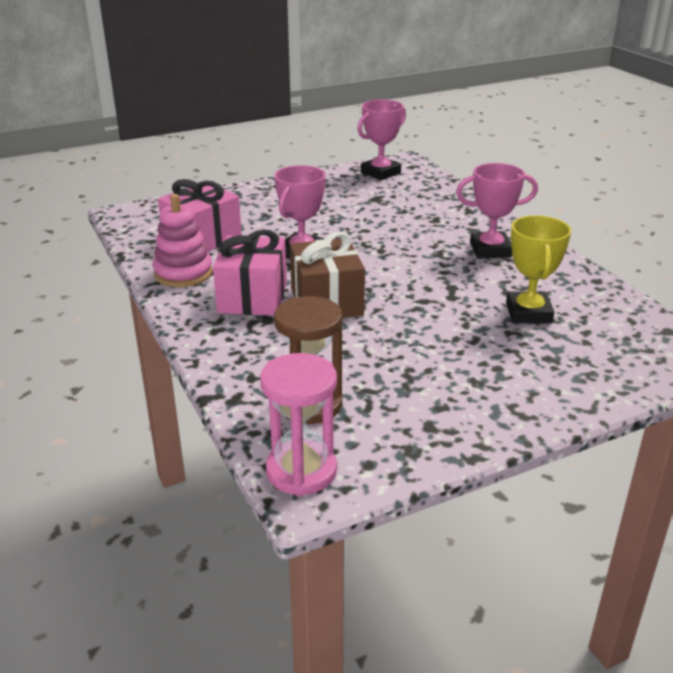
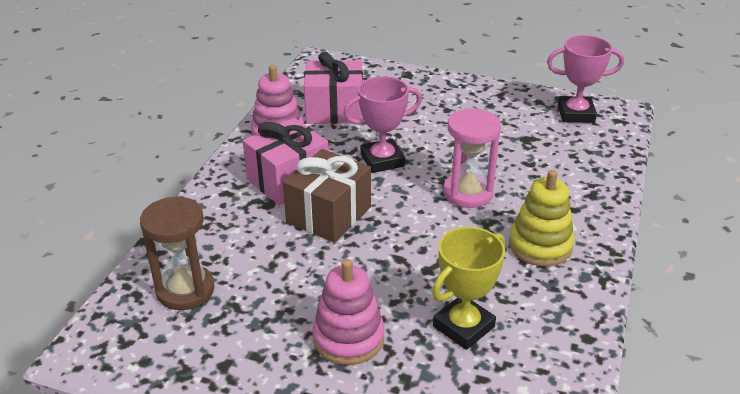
camera: 45 degrees right, 5 degrees up
(301, 471) = (105, 334): pink hourglass -> pink hourglass (468, 193)
(477, 360) = (348, 338): none -> pink stacking toy
(490, 250) = (540, 245): pink trophy -> yellow stacking toy

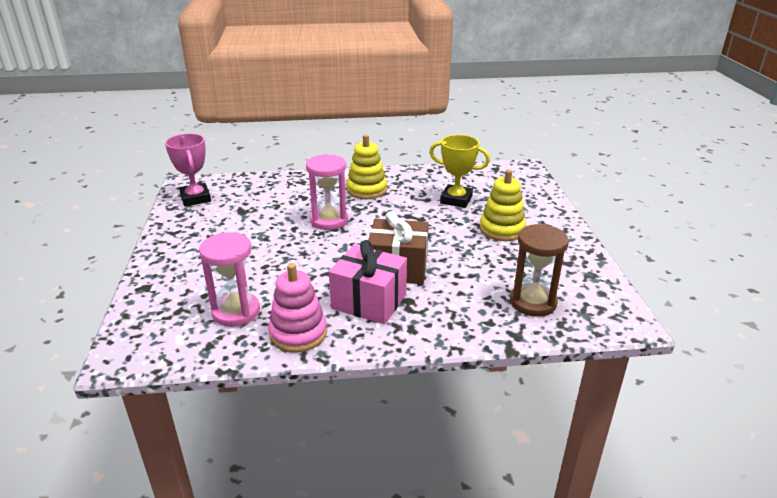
camera: 115 degrees left, 5 degrees down
(334, 110) = (236, 312): pink gift -> pink hourglass
(348, 338) = (502, 229): pink stacking toy -> yellow stacking toy
(382, 160) = (309, 263): pink trophy -> none

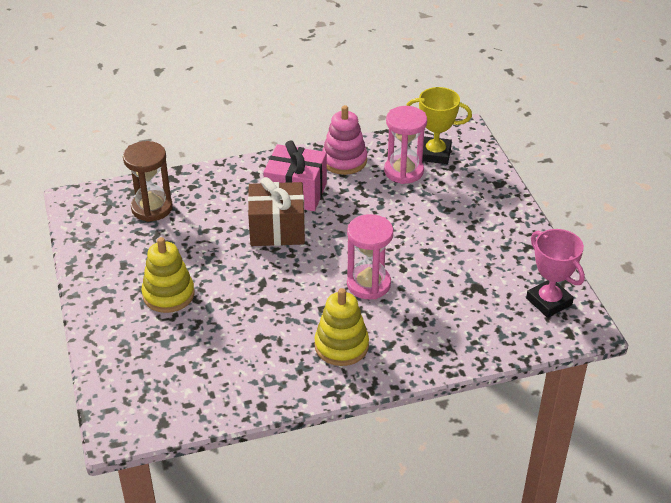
camera: 170 degrees right, 10 degrees up
(456, 200) = (221, 341): yellow trophy -> yellow trophy (435, 154)

